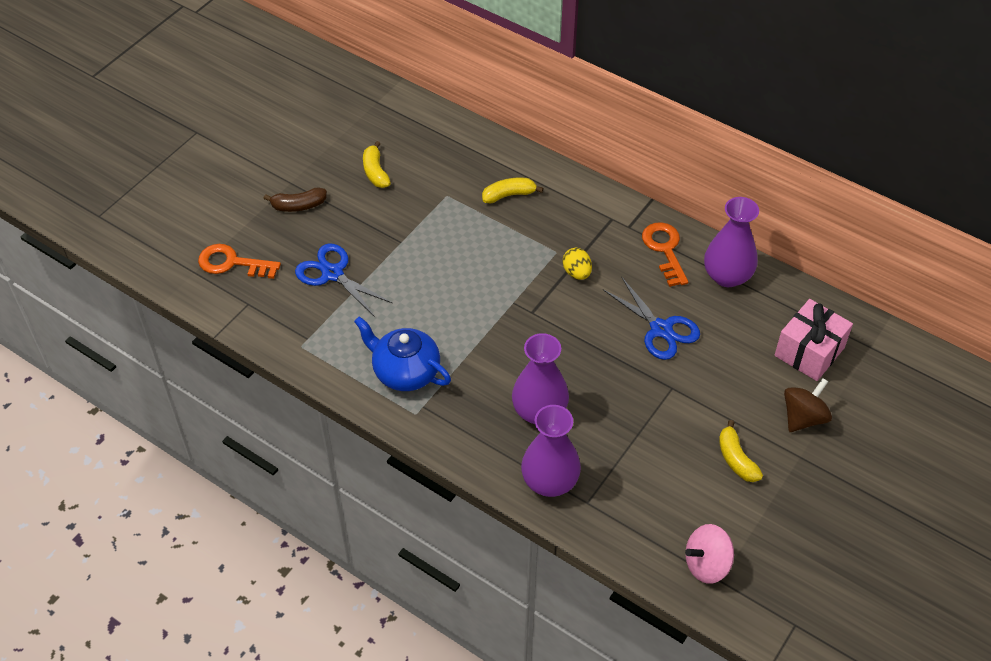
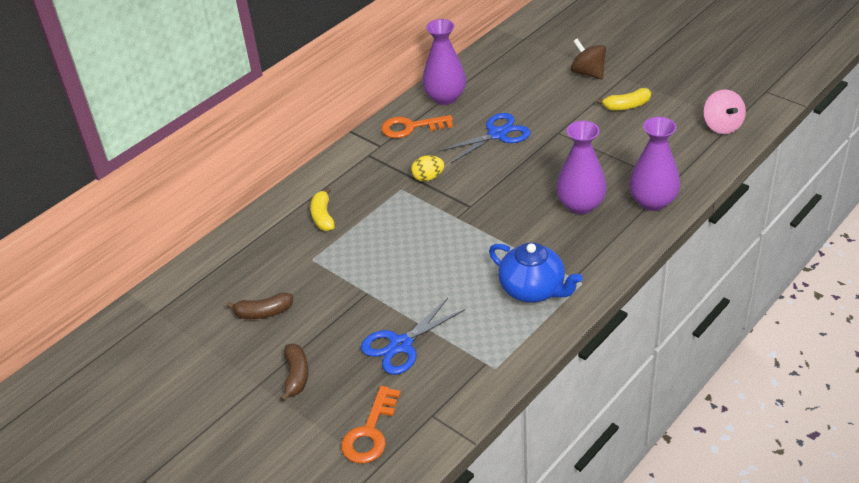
camera: 80 degrees left, 10 degrees down
(375, 172) = (263, 313): yellow banana -> brown banana
(405, 372) = (533, 289): blue teapot -> blue teapot turned 90 degrees counterclockwise
(809, 352) = (526, 65): pink gift -> none

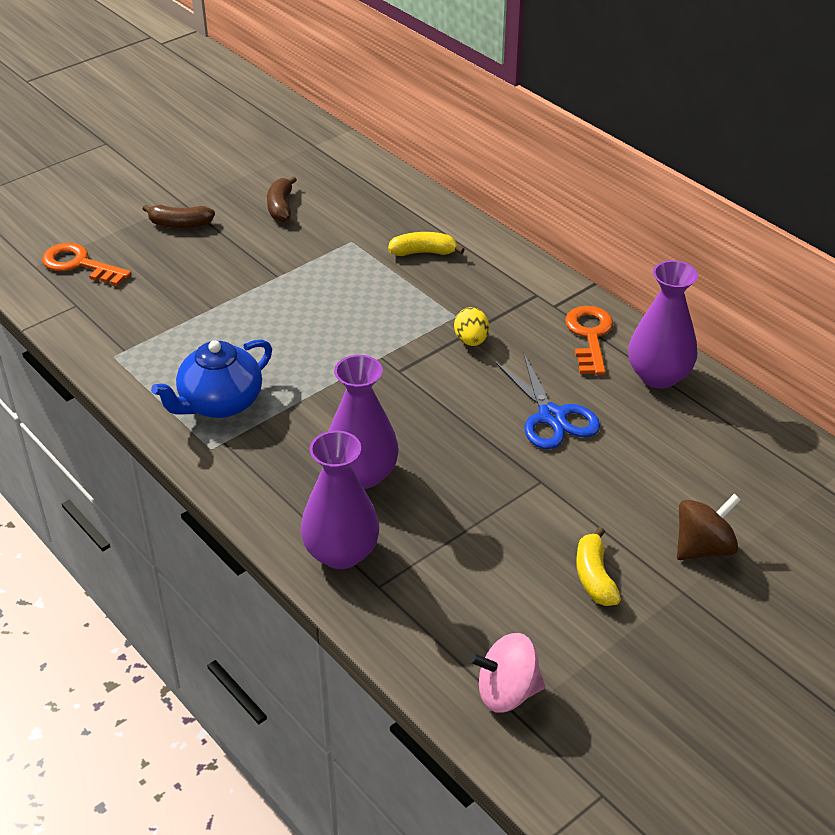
camera: 95 degrees right, 0 degrees up
(401, 345) = (185, 293): blue scissors -> none

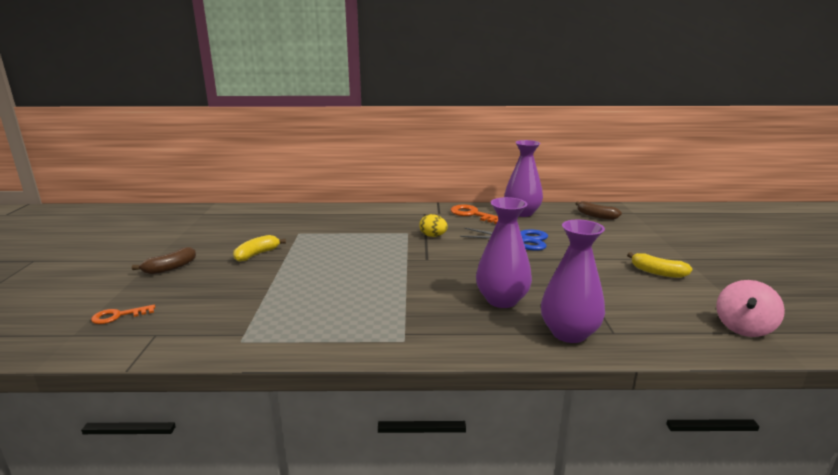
camera: 50 degrees left, 20 degrees down
(80, 264) = (118, 316): orange key -> orange key, size x0.62
(220, 403) = (364, 320): blue teapot -> none
(281, 207) = (229, 238): brown banana -> brown banana (596, 216)
(423, 252) = (345, 222): yellow banana -> yellow banana (257, 254)
(703, 547) = (655, 244): brown spinning top -> none

